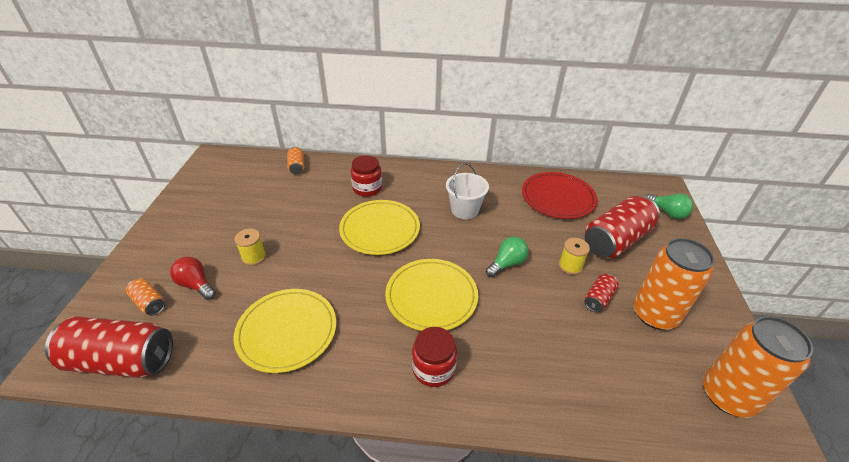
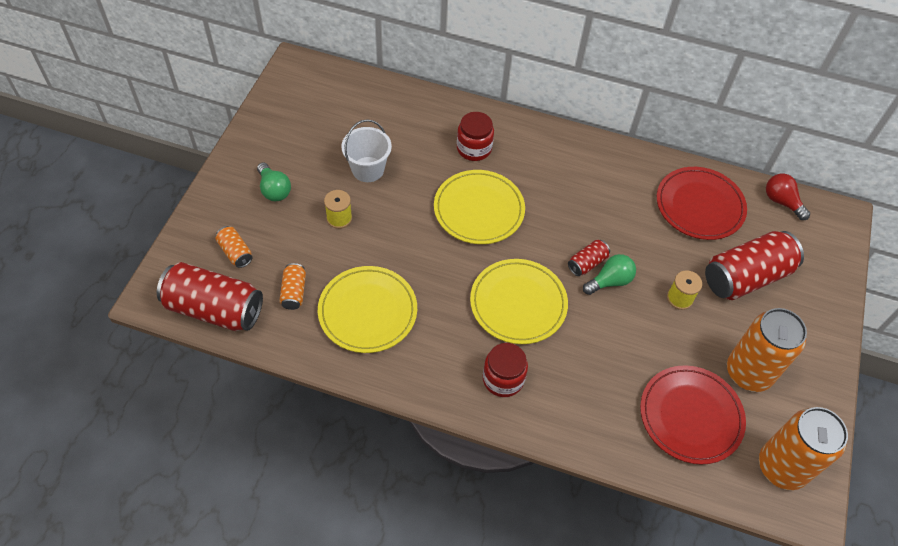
camera: 10 degrees right, 15 degrees up
(196, 285) = (280, 241): red light bulb -> red light bulb (781, 202)
(296, 167) = (394, 100): orange can -> orange can (294, 292)
(465, 210) = (582, 201): white bucket -> white bucket (368, 169)
(598, 299) = (695, 342): red can -> red can (587, 263)
(623, 365) = (690, 416): none -> red plate
(667, 212) = (826, 252): green light bulb -> green light bulb (274, 190)

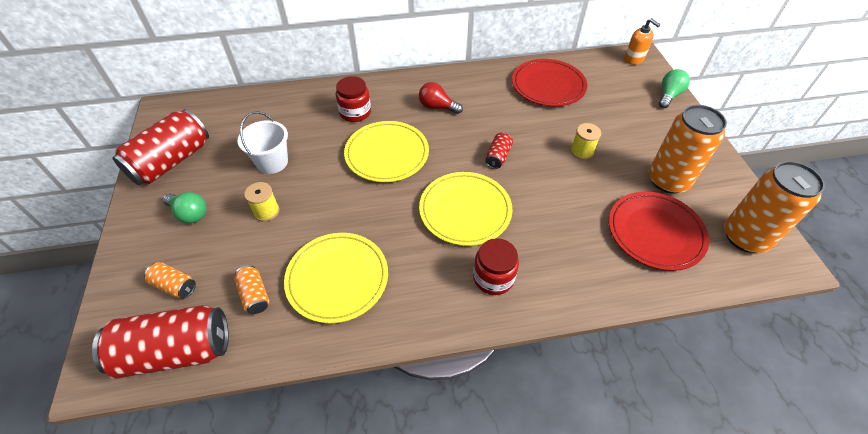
camera: 25 degrees left, 5 degrees down
(610, 281) = (524, 162): green light bulb -> green light bulb (668, 95)
(746, 277) = (614, 117): red can -> red can (171, 161)
(781, 202) = (598, 62): red light bulb -> red light bulb (437, 107)
(828, 216) = (634, 59): none -> orange soap dispenser

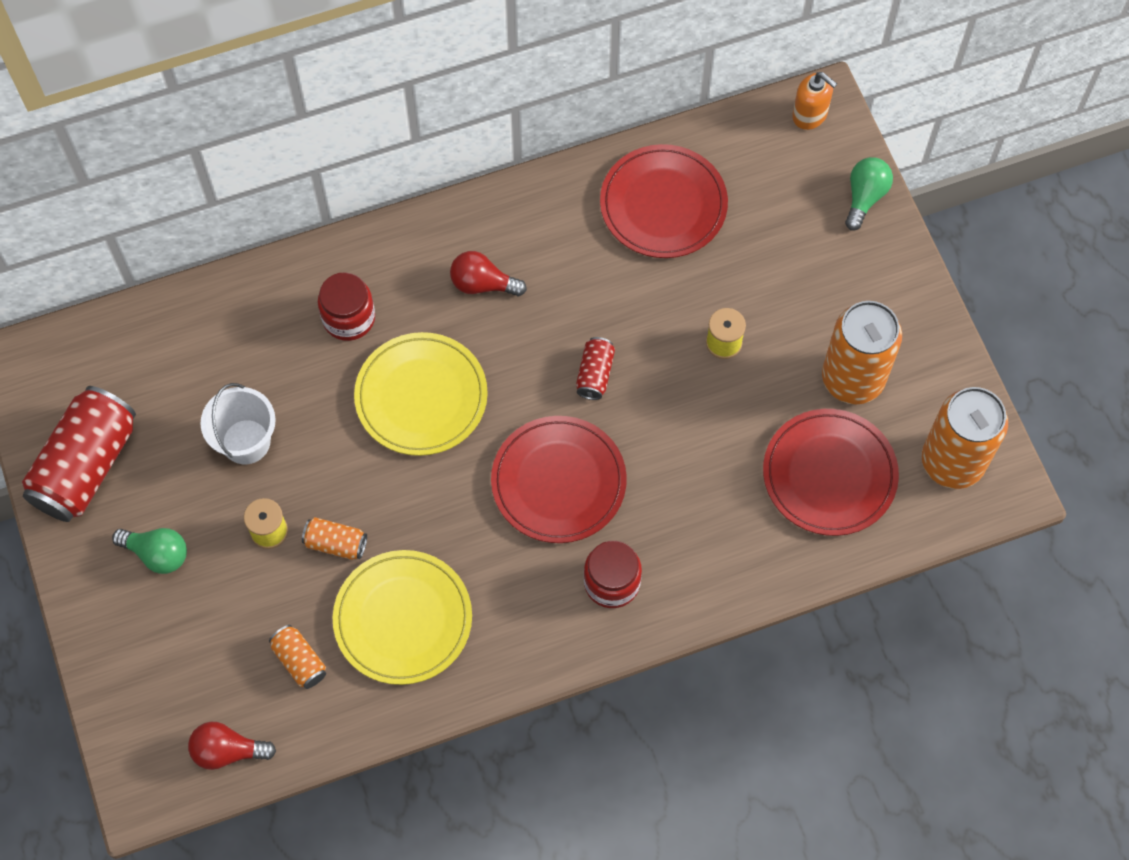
camera: 10 degrees left, 15 degrees up
(175, 286) = (186, 666): orange can -> orange can (336, 543)
(176, 351) = (227, 751): red can -> red light bulb
(465, 210) = (558, 482): yellow plate -> red plate

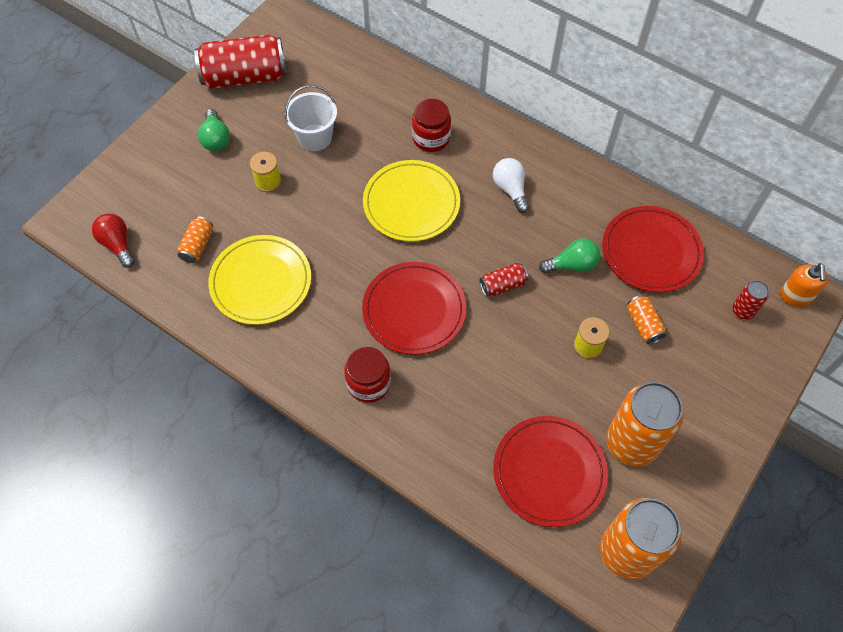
camera: 55 degrees right, 5 degrees down
(336, 543) = (284, 218): orange can -> orange can (643, 324)
(483, 284) = (510, 189): red light bulb -> white light bulb
(790, 174) = (743, 311): none -> red can
(864, 197) = (770, 367): green light bulb -> green light bulb (572, 265)

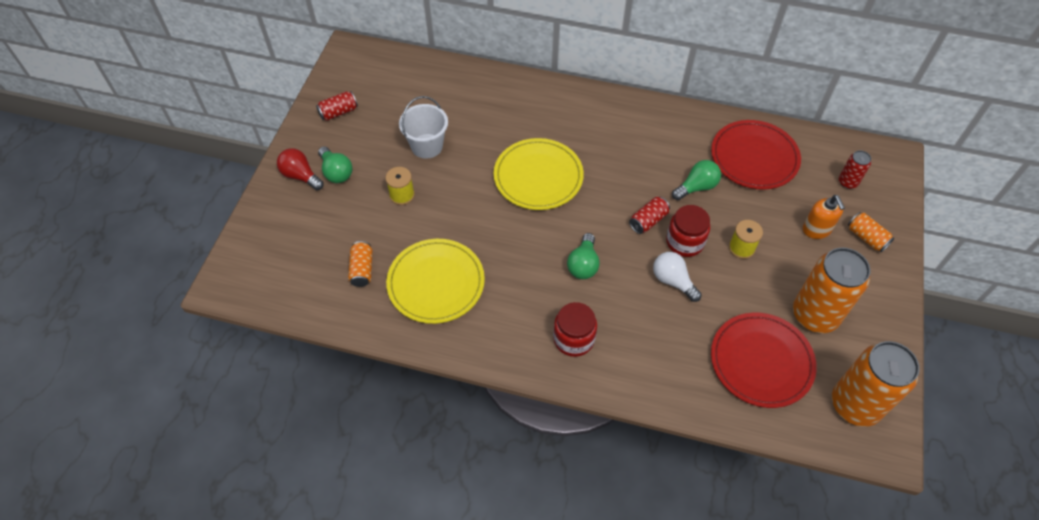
camera: 20 degrees left, 5 degrees down
(118, 244) = (285, 291): red light bulb -> red light bulb (301, 176)
(245, 77) = (338, 112): red can -> red can, size x0.47
(414, 310) = (583, 264): red plate -> green light bulb
(431, 138) = (529, 118): red jar -> red jar (685, 242)
(510, 189) = (616, 141): white light bulb -> white light bulb (673, 281)
(643, 324) = (777, 217): orange can -> orange can (866, 237)
(795, 296) = (881, 158): orange soap dispenser -> orange soap dispenser (816, 229)

